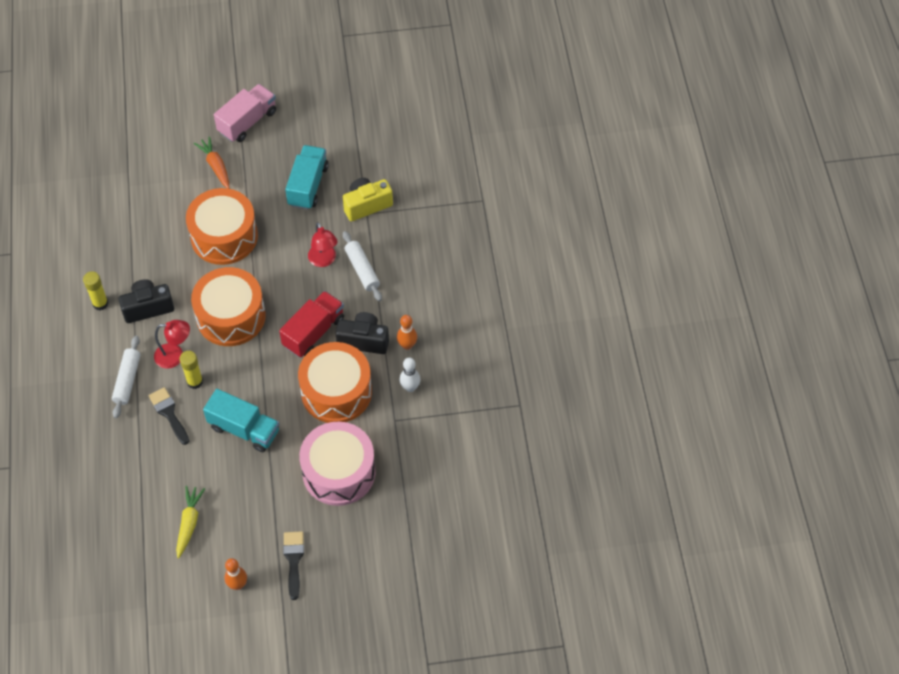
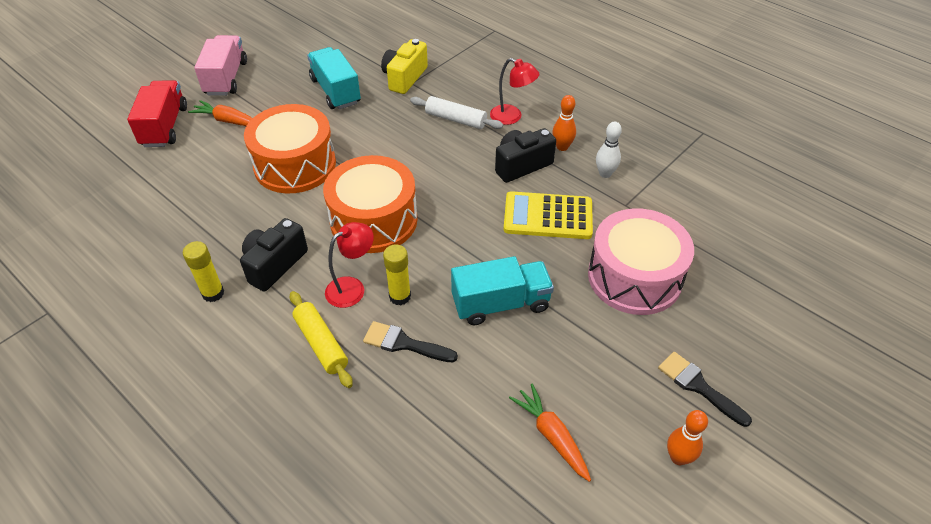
camera: 40 degrees left, 10 degrees down
(127, 380) = (321, 344): white rolling pin -> yellow rolling pin
(189, 523) = (551, 435): yellow carrot -> orange carrot
(313, 332) = (469, 185): red truck -> red truck (165, 127)
(324, 260) = (413, 131): red lamp -> red lamp (512, 117)
(336, 392) = (548, 216): orange drum -> yellow calculator

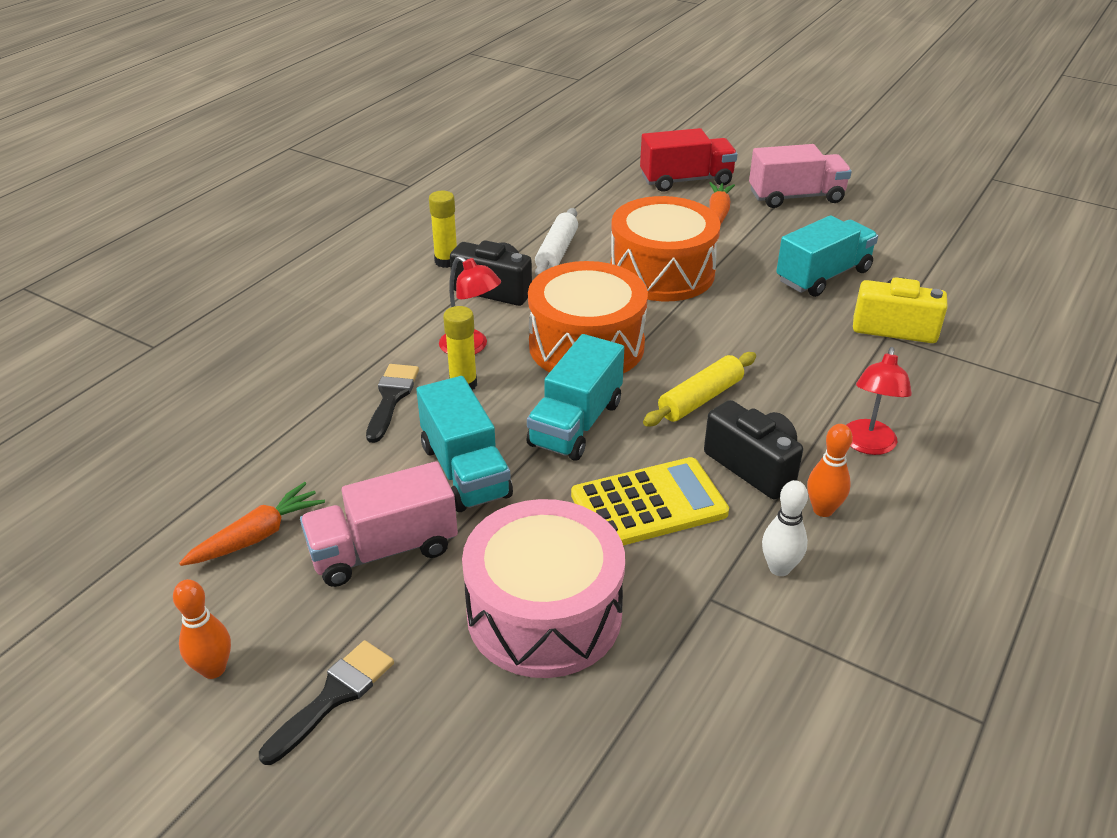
camera: 80 degrees right, 10 degrees down
(321, 344) = (386, 340): yellow rolling pin -> yellow rolling pin (700, 399)
(456, 119) = (826, 388): white rolling pin -> white rolling pin (557, 252)
(462, 238) = (576, 424): none -> turquoise truck
(548, 216) = (649, 504): yellow calculator -> yellow calculator turned 75 degrees clockwise
(574, 355) = (383, 550): none -> pink truck

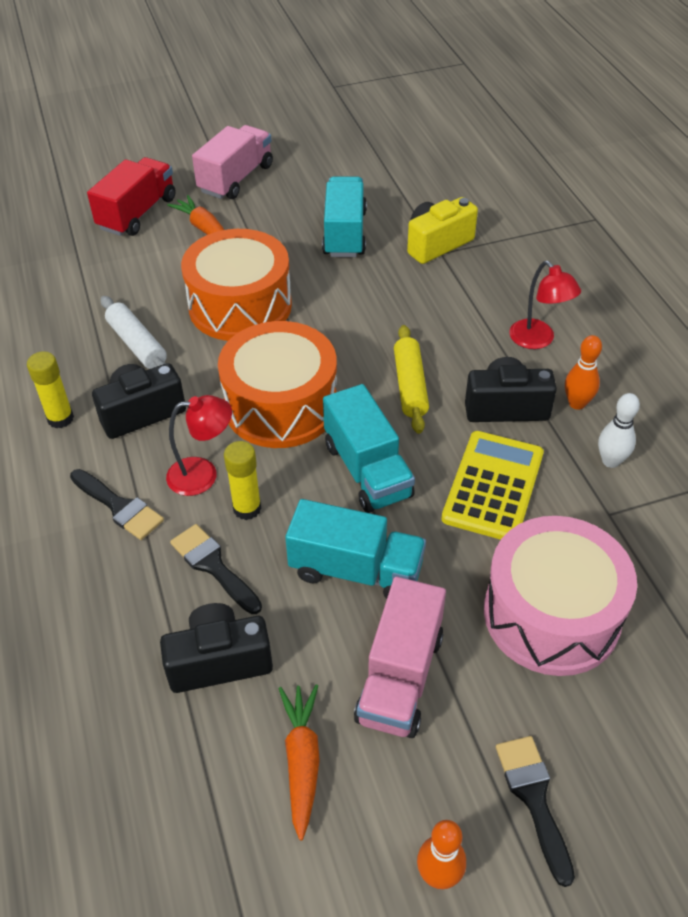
camera: 50 degrees left, 10 degrees up
(309, 447) = (219, 661): none -> black camera
(398, 328) = (119, 507): none -> black brush

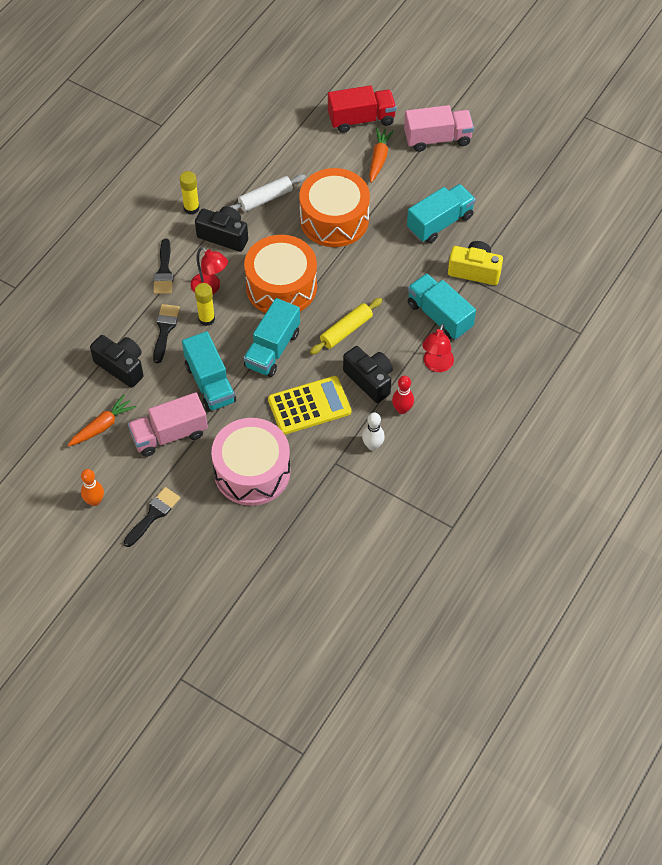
camera: 50 degrees right, 10 degrees up
(137, 344) = (265, 199): white rolling pin -> white rolling pin turned 45 degrees clockwise
(470, 300) = (439, 316): none -> turquoise truck
(577, 403) = (402, 409): orange bowling pin -> red bowling pin

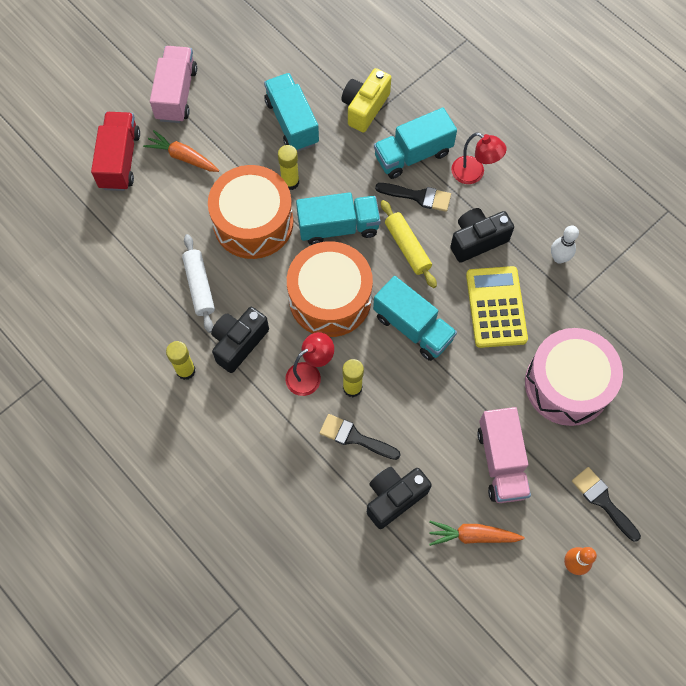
camera: 75 degrees left, 10 degrees up
(102, 426) = (472, 535): orange carrot -> orange carrot turned 60 degrees counterclockwise
(164, 271) = (270, 421): black brush -> black brush (418, 196)
(210, 383) = (442, 403): turquoise truck -> turquoise truck (338, 227)
(381, 235) = (290, 182): none -> yellow glue stick
(402, 409) = (520, 219): red bowling pin -> none

